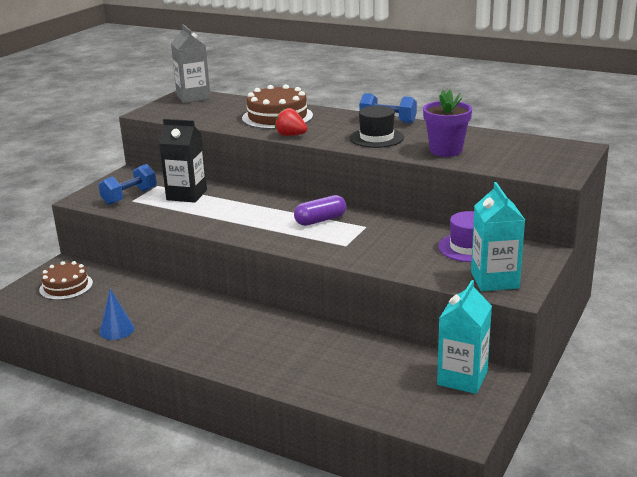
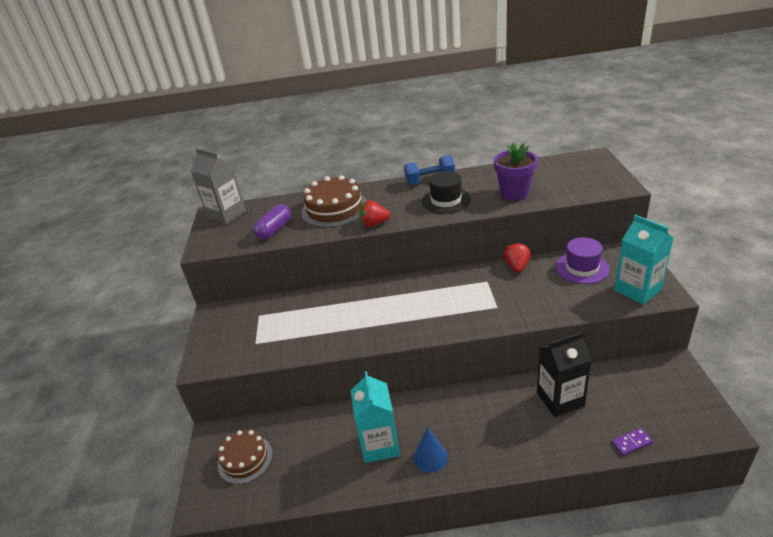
camera: 30 degrees left, 10 degrees up
(117, 330) = (351, 482): blue cone -> blue cone (430, 457)
(129, 196) = (247, 340): blue dumbbell -> none
(186, 195) = (300, 314): black carton -> black carton (560, 399)
(320, 220) = (446, 290): purple capsule -> purple capsule (274, 230)
(365, 406) = (631, 443): none -> purple domino
(409, 226) = (517, 267): none -> red strawberry
(462, 378) = (656, 377): turquoise carton -> turquoise carton (379, 445)

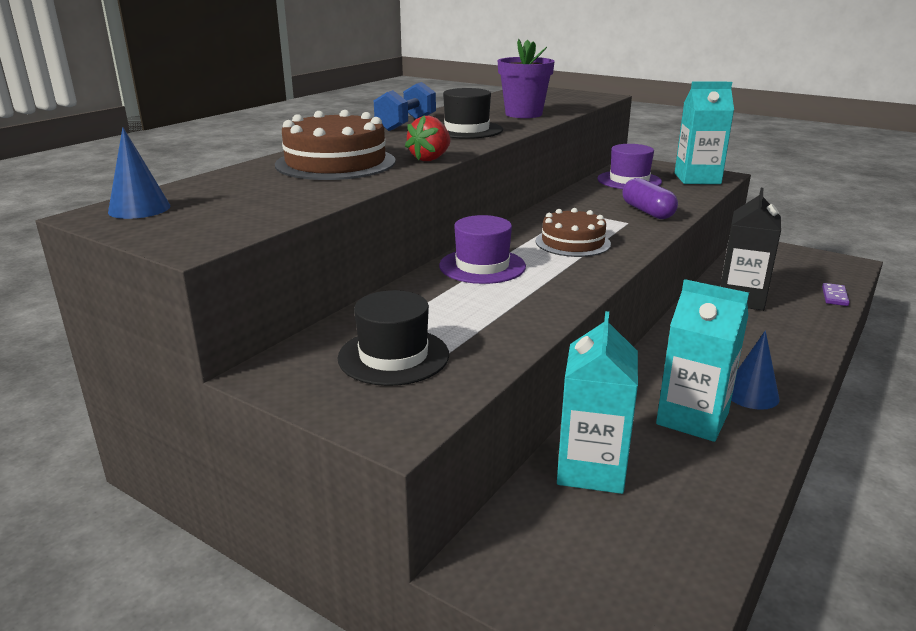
camera: 55 degrees left, 10 degrees down
(226, 214) = (139, 209): grey carton -> blue cone
(245, 459) = (585, 550): brown cake -> brown cake (572, 242)
(252, 330) = (393, 356): none -> black hat
(274, 230) = (287, 196): purple capsule -> purple capsule (647, 212)
(301, 431) = (591, 469): none -> turquoise carton
(366, 298) = (482, 266): none -> purple hat
(517, 267) = (576, 196): red strawberry -> none

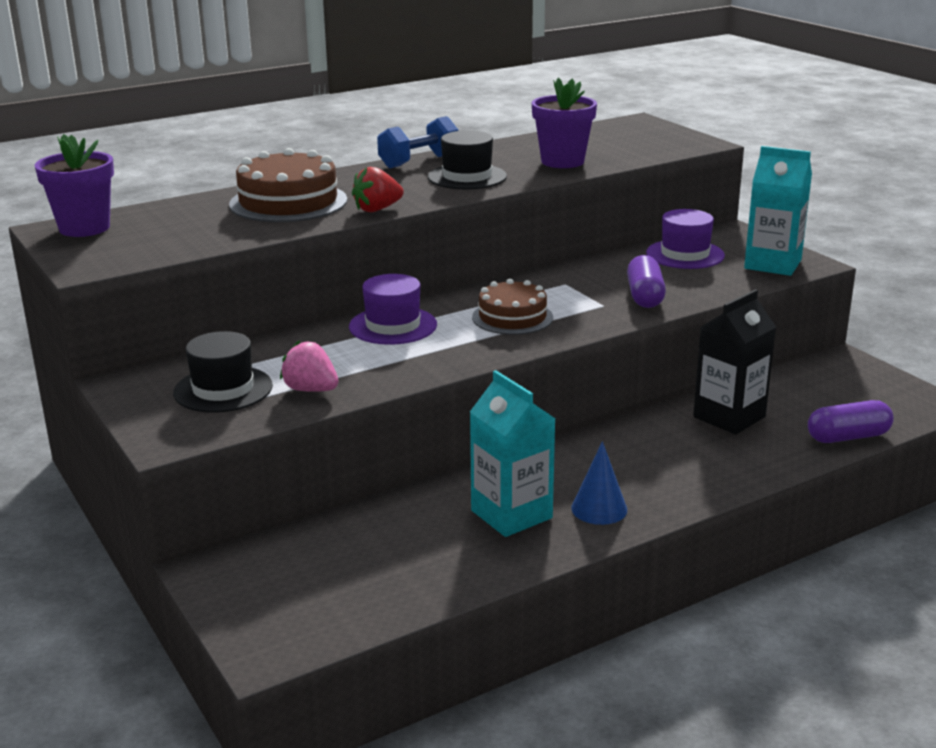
camera: 25 degrees right, 0 degrees up
(139, 209) = (84, 228): blue cone -> purple flower pot
(484, 337) = (311, 390): none -> pink strawberry
(591, 469) = (369, 529): turquoise carton -> none
(834, 296) = (848, 437): purple domino -> purple capsule

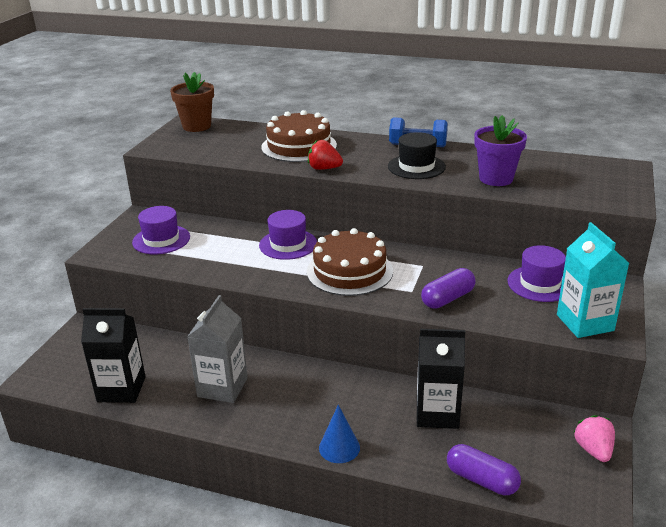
camera: 50 degrees right, 5 degrees up
(84, 228) = (197, 126): purple flower pot -> brown flower pot
(223, 389) = (161, 240): black hat -> purple hat
(311, 390) = (187, 260): pink strawberry -> pink strawberry (593, 450)
(406, 585) = (121, 389): none -> black carton
(511, 514) = (222, 387): turquoise carton -> grey carton
(512, 317) = (349, 271): brown cake -> brown cake, size x1.50
(599, 509) = (262, 415): blue cone -> blue cone (339, 447)

